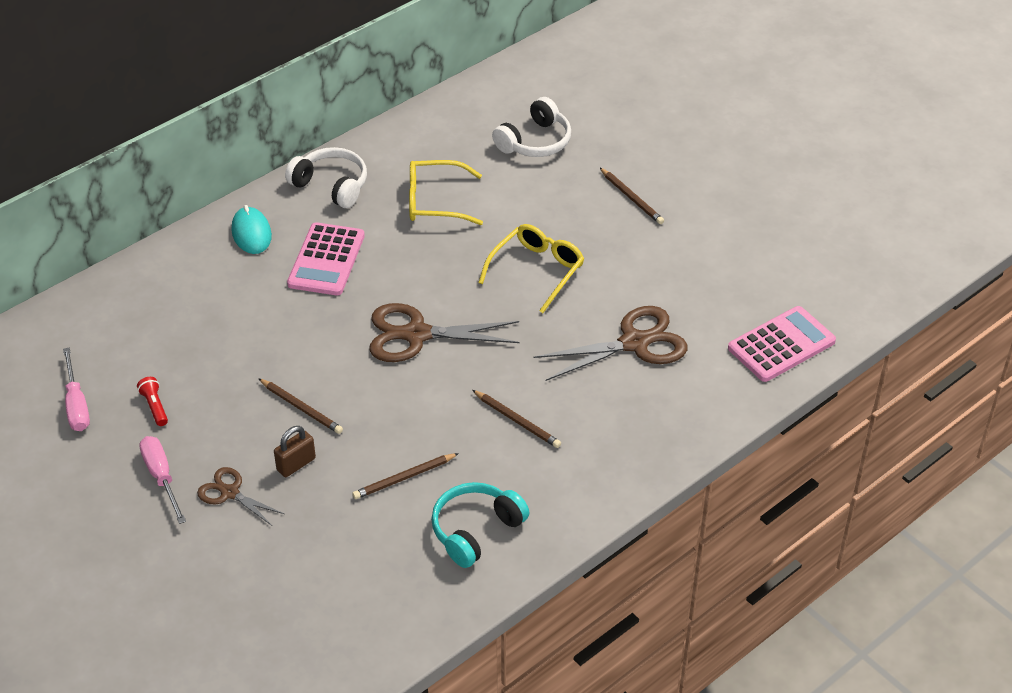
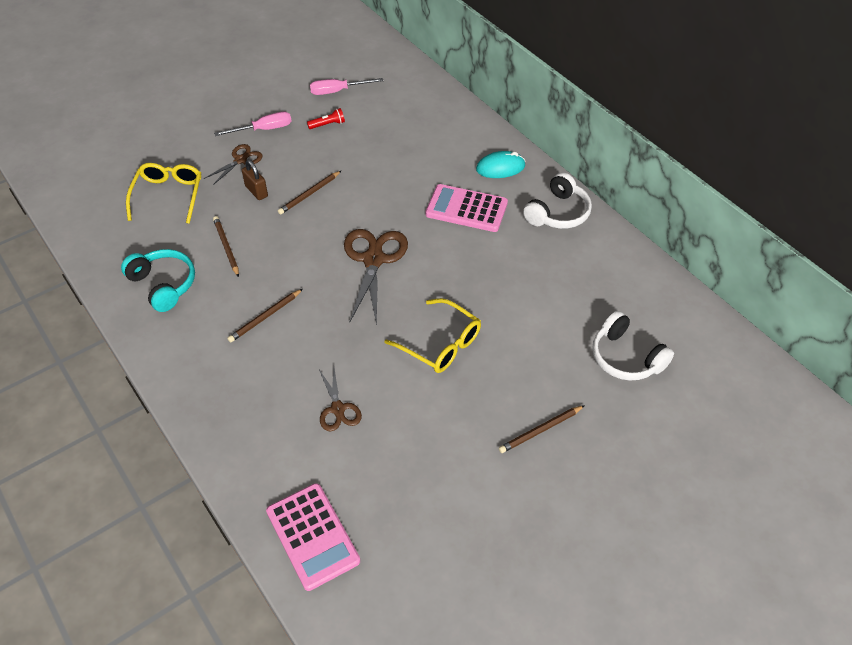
camera: 95 degrees right, 5 degrees up
(436, 202) = (536, 279): yellow glasses -> yellow glasses (168, 196)
(634, 343) = (338, 409): brown scissors -> brown scissors, size x0.56

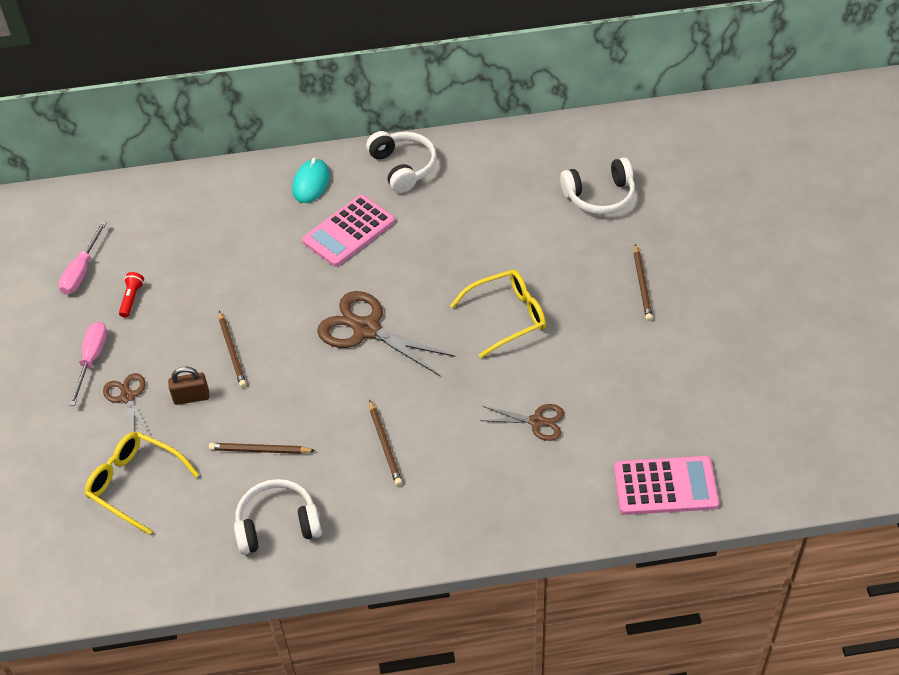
camera: 60 degrees left, 0 degrees up
(163, 285) = (277, 524): turquoise headphones -> white headphones

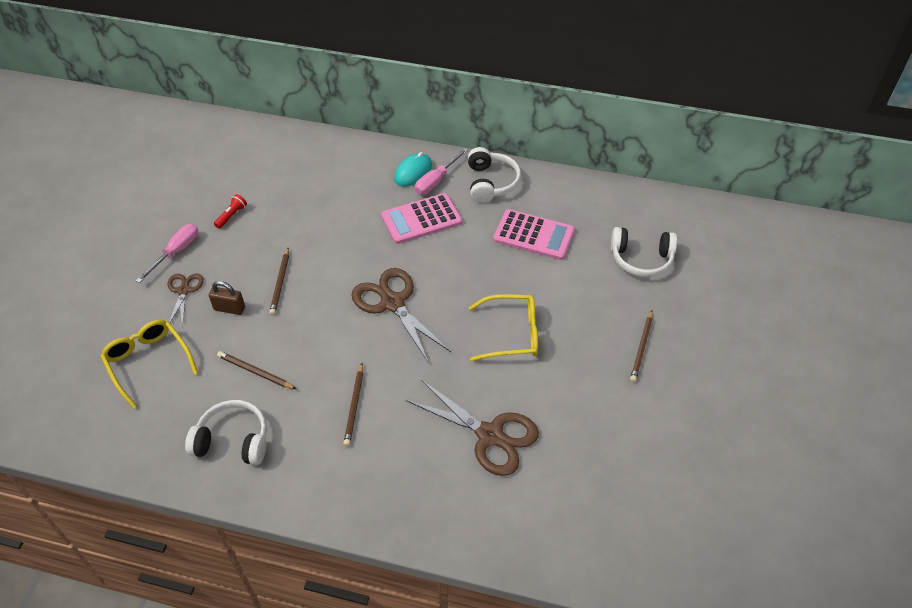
camera: 20 degrees right, 0 degrees up
(81, 271) = (209, 182): pink screwdriver -> pink screwdriver (436, 181)
(537, 421) = (490, 435): brown scissors -> brown scissors, size x1.78
(665, 486) = (574, 541): pink calculator -> pink calculator (533, 235)

